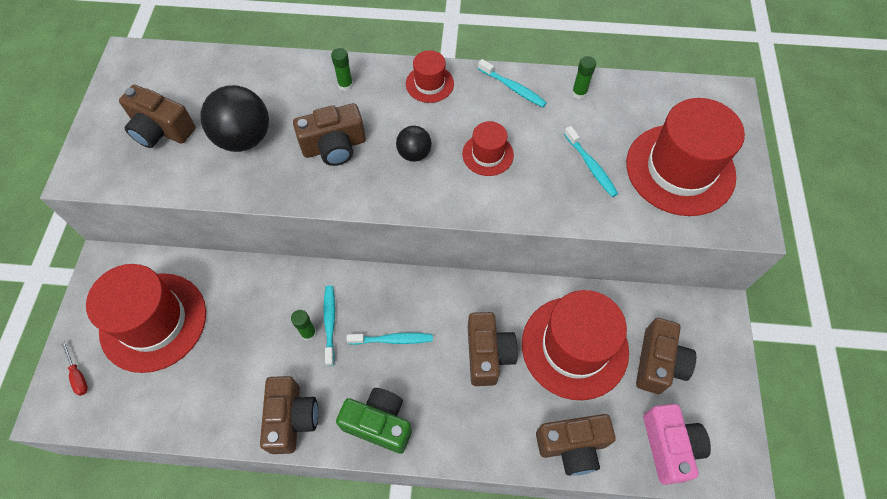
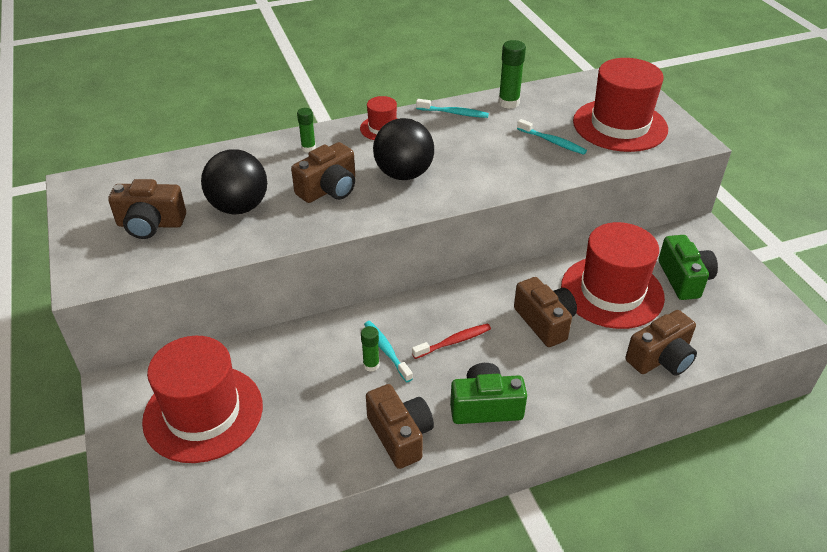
camera: 25 degrees left, 20 degrees down
(78, 375) = (146, 488): red screwdriver -> none
(393, 340) = (454, 342): turquoise toothbrush -> red toothbrush
(414, 154) = (403, 174): black ball -> black ball, size x1.82
(487, 154) = (465, 157): red hat -> none
(579, 93) = (508, 103): green glue stick -> green glue stick, size x1.59
(658, 363) = (684, 279): brown camera -> green camera
(669, 446) = (734, 329): pink camera -> none

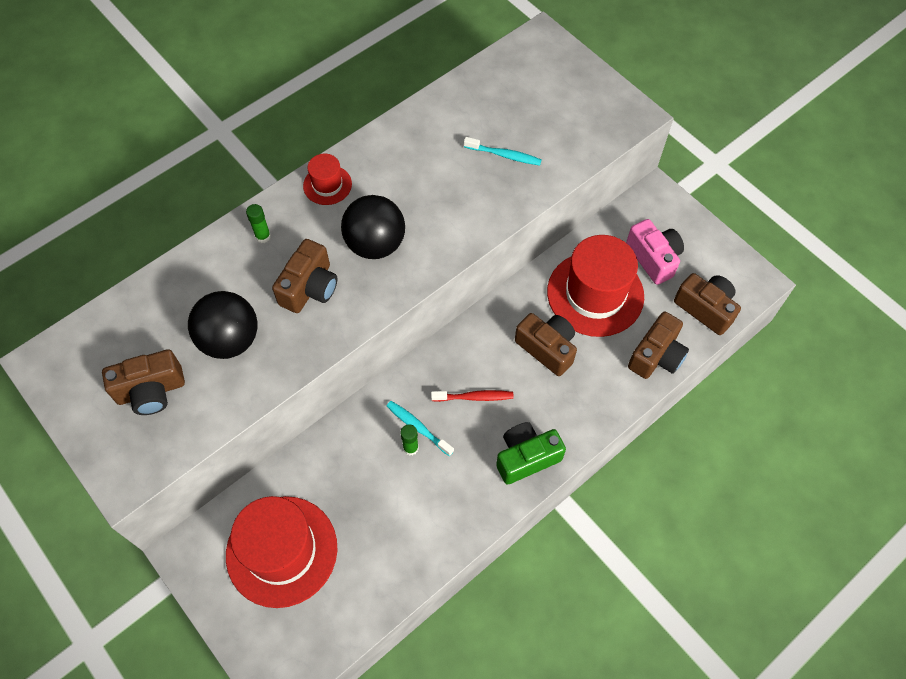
camera: 20 degrees left, 20 degrees up
(400, 435) = (465, 512): brown camera -> brown camera (705, 308)
(454, 113) = (392, 141): turquoise toothbrush -> none
(454, 342) = (474, 397): red toothbrush -> red toothbrush turned 45 degrees clockwise
(508, 103) = (442, 109): green glue stick -> none
(620, 125) = (561, 112): red hat -> none
(684, 279) = (653, 258): green camera -> pink camera

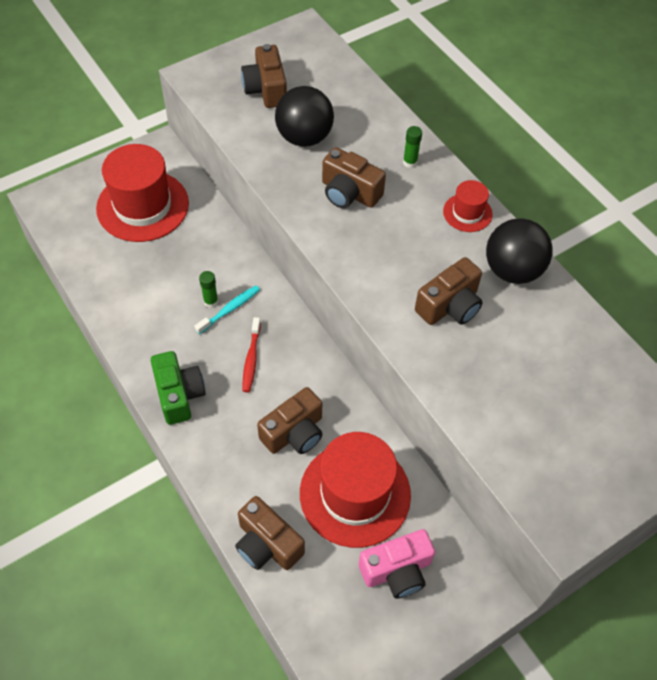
camera: 95 degrees right, 5 degrees down
(375, 244) = (392, 245): black ball -> black ball (512, 270)
(504, 155) = (501, 373): turquoise toothbrush -> none
(705, 308) = (320, 616): brown camera -> brown camera (449, 306)

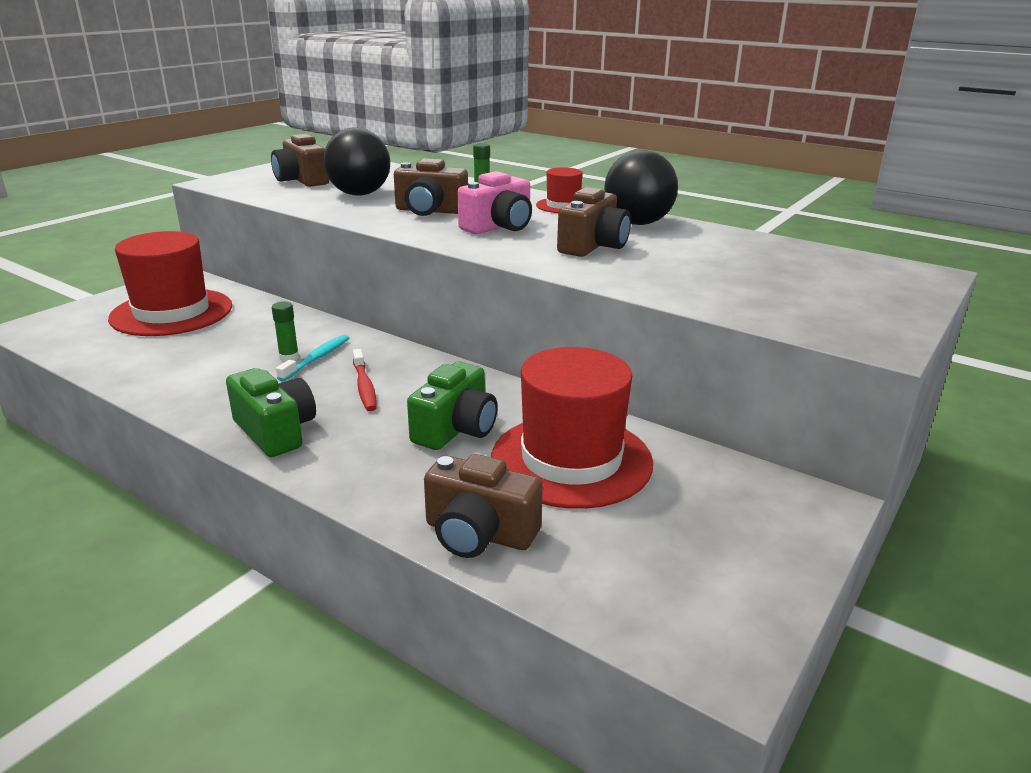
camera: 20 degrees left, 30 degrees down
(294, 432) = (456, 429): brown camera -> green camera
(397, 570) = (680, 512): pink camera -> pink camera (499, 227)

